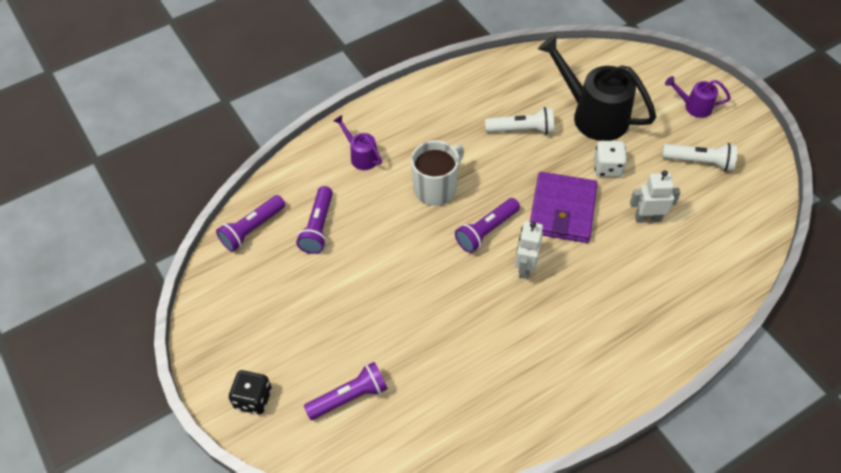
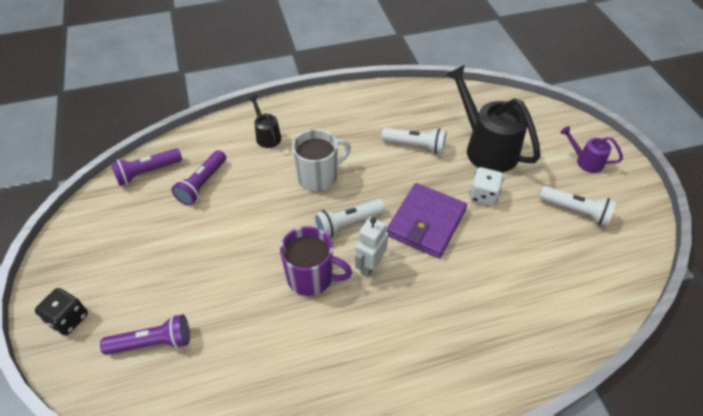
camera: 15 degrees right, 5 degrees down
(361, 156) = (267, 135): purple watering can -> black watering can
(473, 294) = (311, 277): none -> purple mug
(486, 231) = (348, 223): purple flashlight -> white flashlight
(647, 218) = (507, 250): white robot -> none

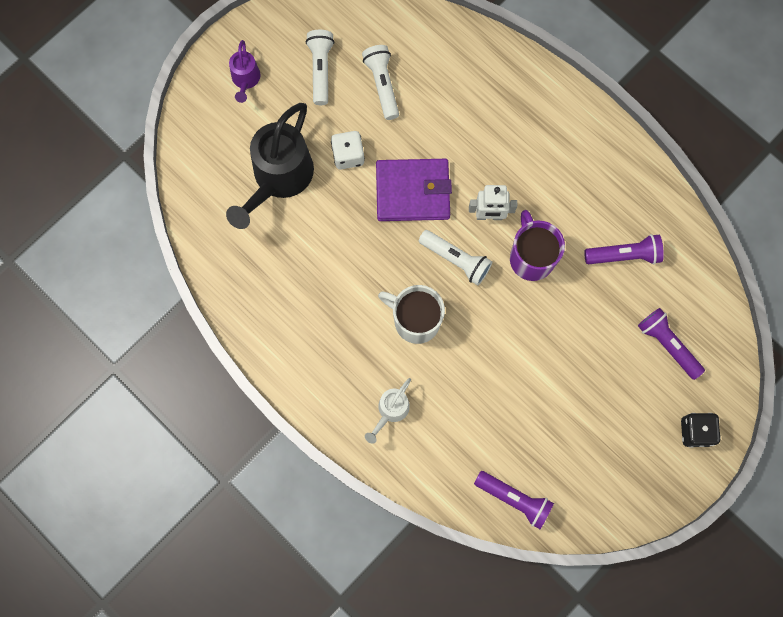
camera: 120 degrees left, 25 degrees up
(202, 184) = (494, 430): purple flashlight -> purple flashlight (624, 255)
(267, 135) = (390, 411): black watering can -> white watering can
(415, 146) = (316, 248): white flashlight -> white flashlight (382, 85)

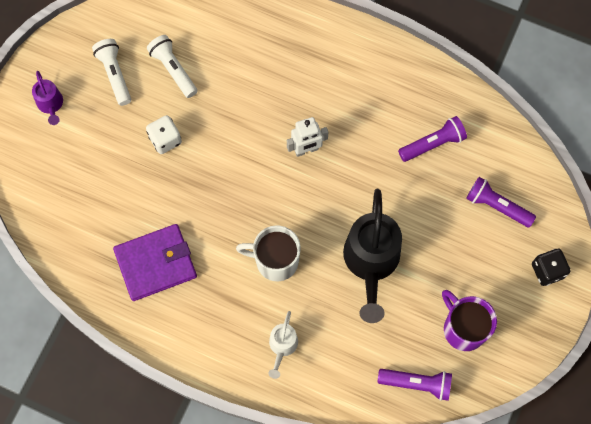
camera: 20 degrees left, 5 degrees down
(278, 179) = (111, 180): black watering can -> black watering can (371, 263)
(412, 191) = (233, 151): purple wallet -> purple wallet (155, 263)
(456, 260) = (291, 197): white flashlight -> none
(531, 258) = (355, 173): purple mug -> purple mug (463, 328)

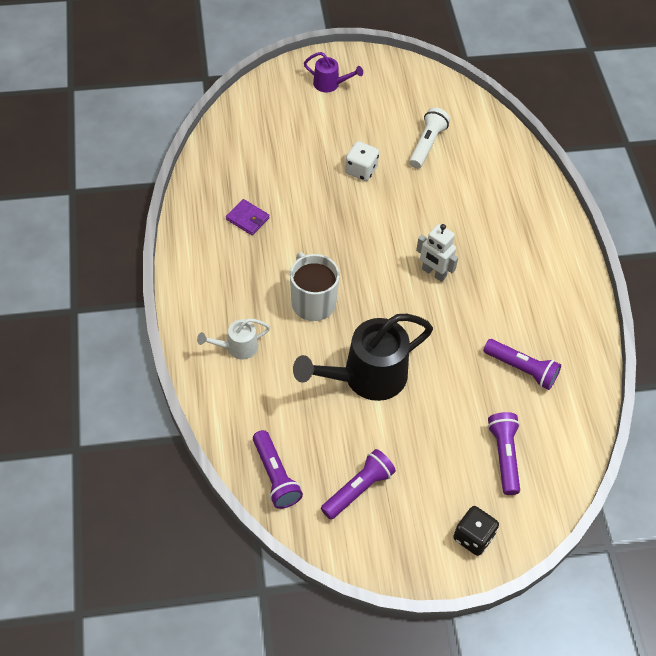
camera: 55 degrees right, 15 degrees down
(51, 105) = (330, 84): purple watering can -> purple watering can turned 105 degrees counterclockwise
(115, 75) = (390, 110): white flashlight -> none
(155, 263) = (247, 218): purple wallet -> purple wallet, size x0.50
(463, 328) = (358, 489): purple mug -> purple flashlight

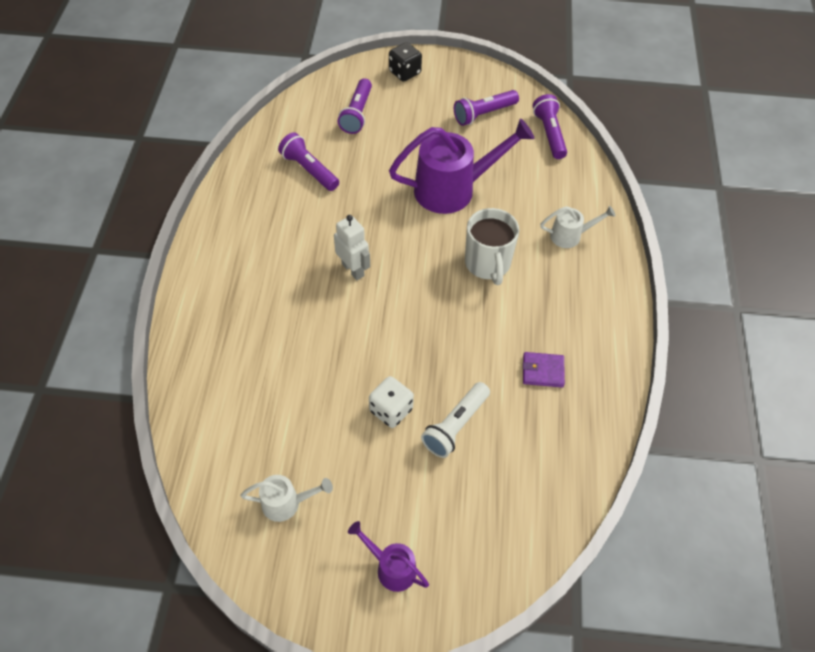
camera: 165 degrees left, 0 degrees up
(247, 218) = (543, 371): purple wallet -> purple wallet turned 45 degrees counterclockwise
(366, 377) = (453, 189): black watering can -> purple watering can
(412, 104) = (287, 503): none -> white watering can
(427, 145) = (293, 432): white flashlight -> white flashlight (455, 425)

